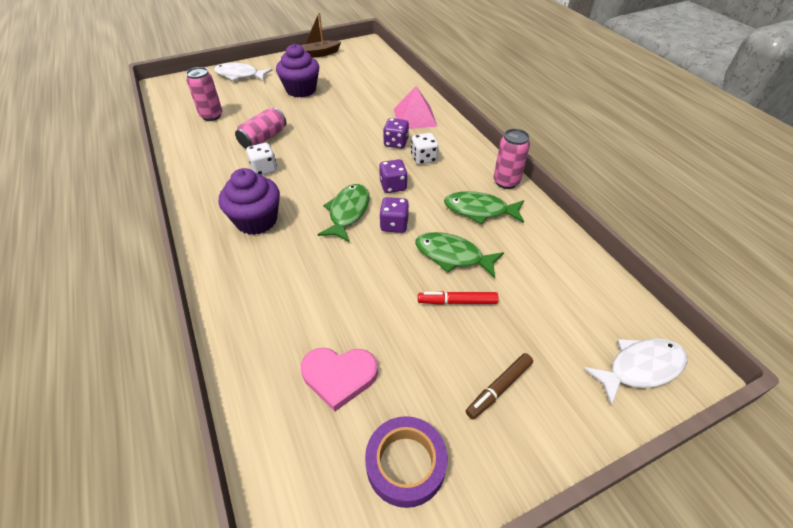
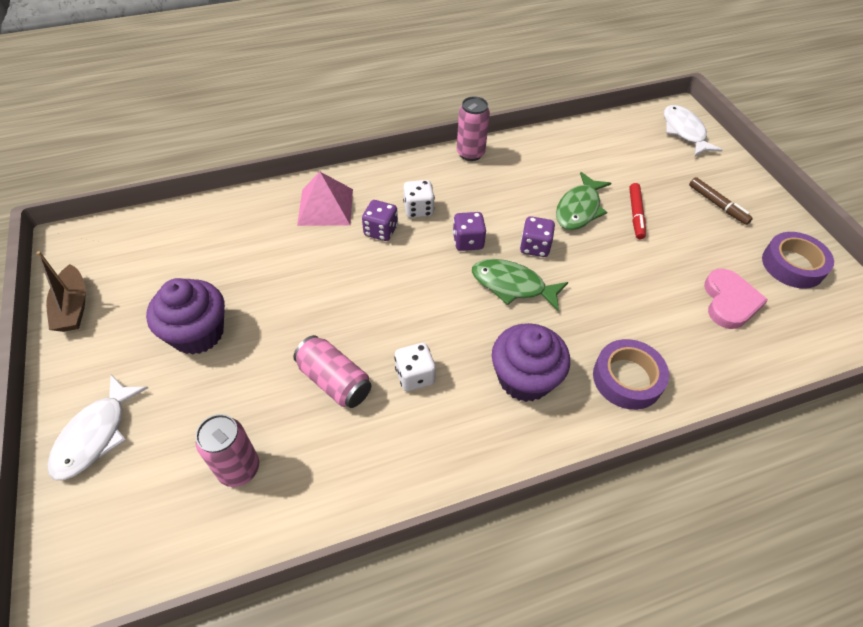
camera: 85 degrees left, 5 degrees up
(250, 281) = (627, 378): none -> purple tape
(479, 210) = (514, 180): green fish -> none

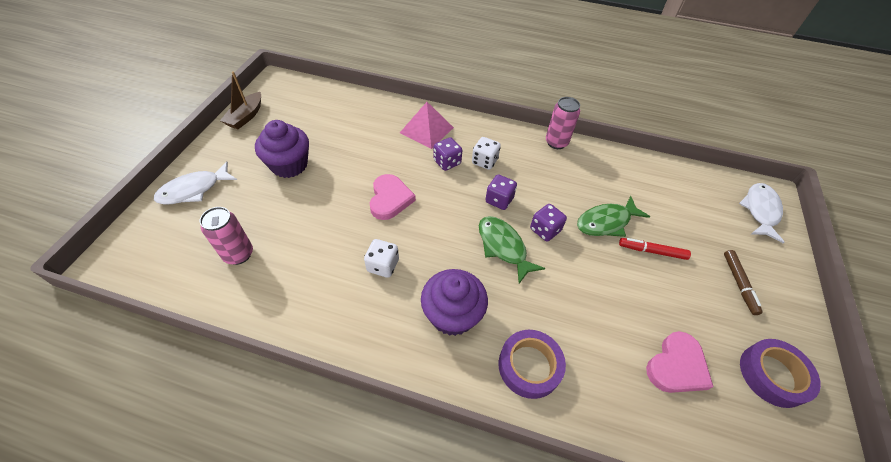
camera: 35 degrees right, 0 degrees up
(334, 381) = (333, 238): pink can -> none
(356, 303) = (390, 199): none -> pink heart
(635, 214) = (652, 251): red marker -> red marker turned 60 degrees clockwise

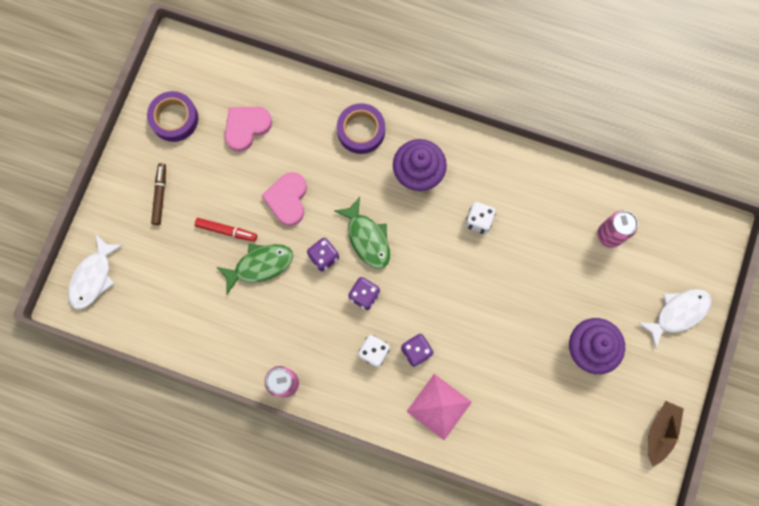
camera: 175 degrees left, 25 degrees up
(390, 199) = (477, 298): pink heart -> pink heart (287, 199)

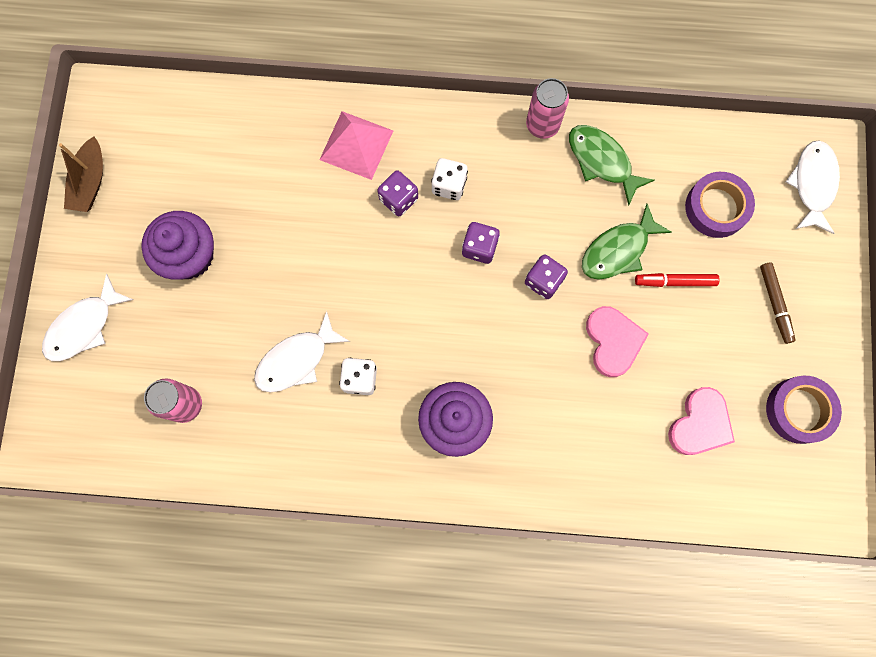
camera: 165 degrees right, 0 degrees up
(361, 131) = (547, 461): purple tape -> purple tape (716, 208)
(367, 238) = (496, 318): green fish -> green fish (602, 161)
(522, 246) = (296, 360): none -> white fish

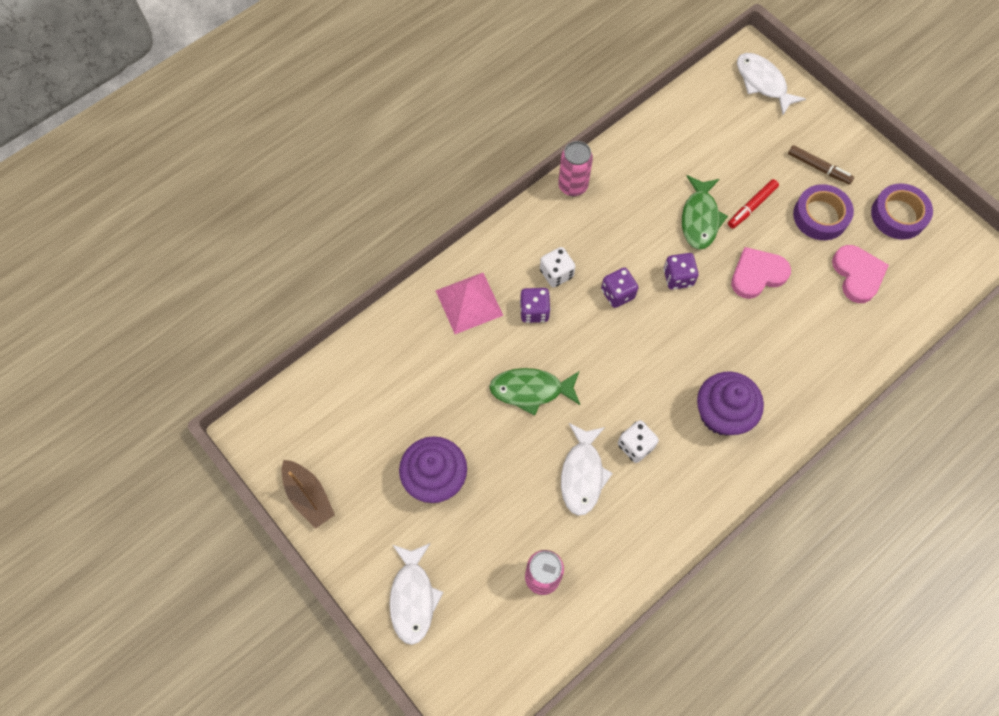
camera: 45 degrees left, 10 degrees down
(602, 161) = (632, 175): green fish -> green fish (531, 390)
(613, 341) = (757, 274): pink heart -> pink heart turned 60 degrees counterclockwise
(716, 208) = (726, 143): purple tape -> purple tape (820, 216)

